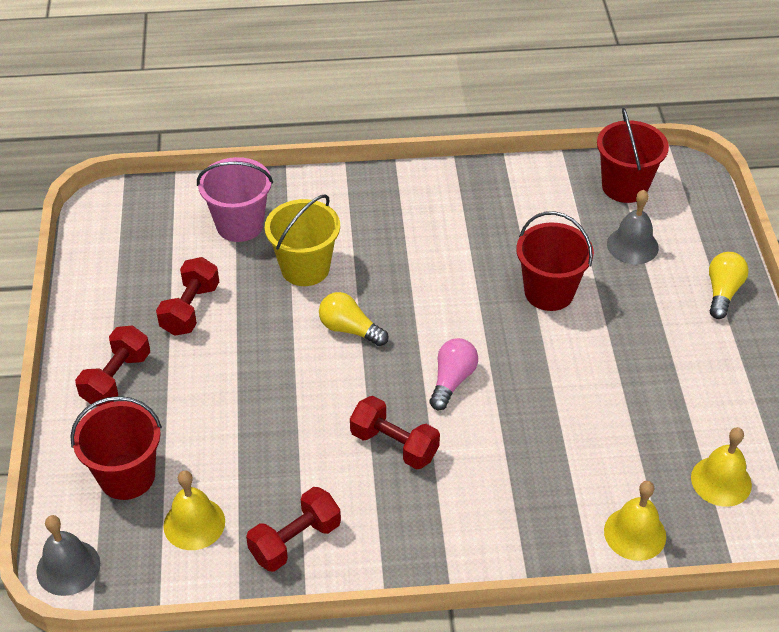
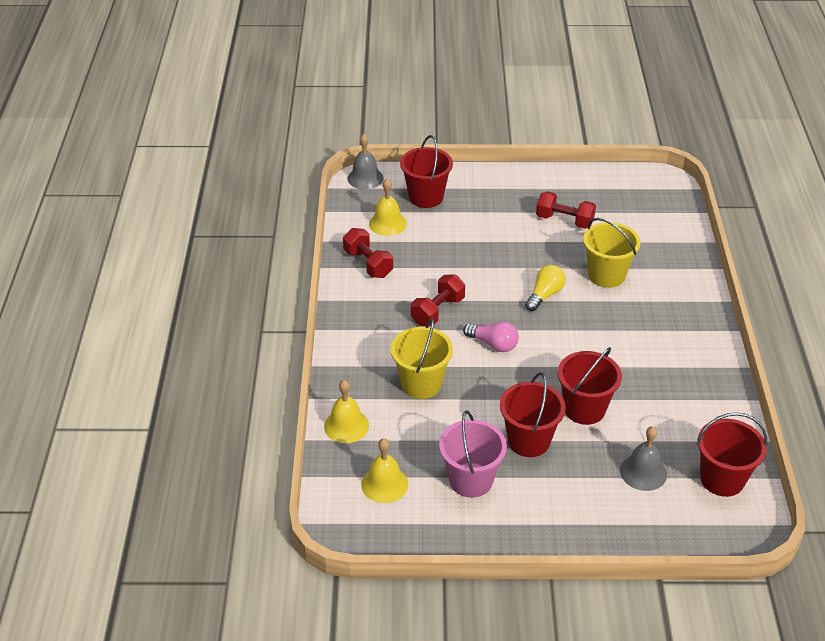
camera: 95 degrees right, 5 degrees down
(116, 379) = (503, 191): red dumbbell -> none
(240, 225) = (650, 243): pink bucket -> pink bucket (471, 480)
(540, 454) = (421, 384): none -> yellow bucket
(612, 342) = (529, 441): none -> red bucket
(722, 292) = (587, 526): yellow light bulb -> none

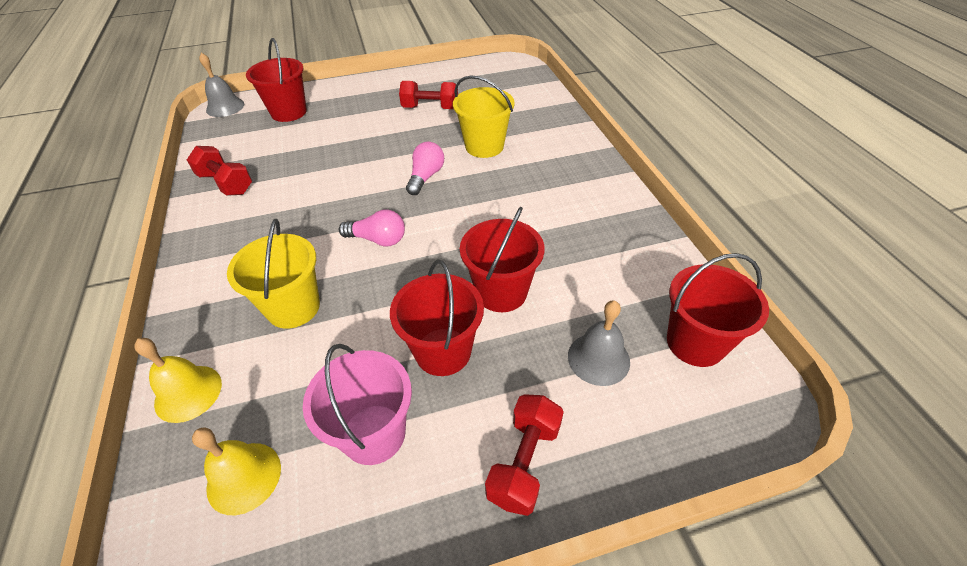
camera: 15 degrees left, 5 degrees up
(387, 223) = (248, 141): yellow bell -> none
(438, 311) = (308, 217): red dumbbell -> red dumbbell (524, 462)
(545, 295) = (426, 177): yellow light bulb -> pink light bulb

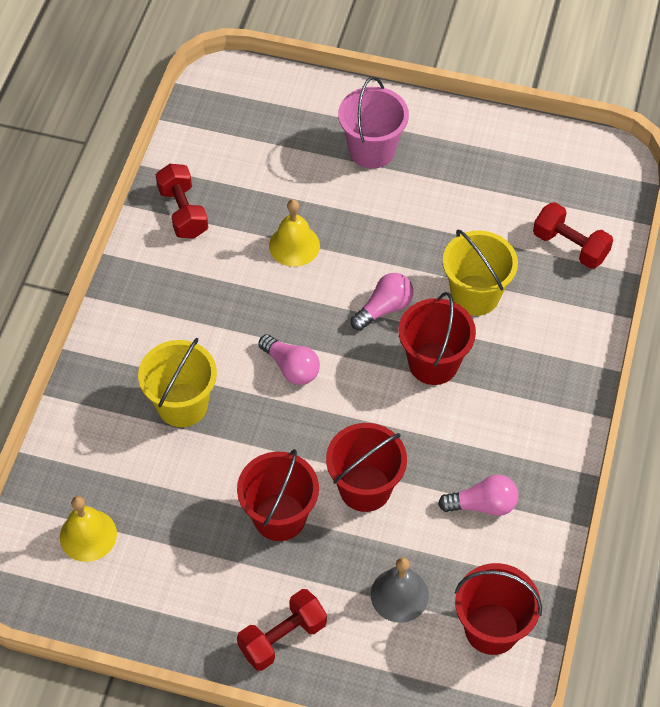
camera: 30 degrees right, 10 degrees up
(188, 393) = (73, 443): yellow bell -> yellow bell (294, 245)
(225, 107) = (227, 77): grey bell -> none
(289, 112) = (293, 123): red bucket -> red bucket (433, 363)
(374, 434) = (190, 554): pink bucket -> pink bucket (372, 150)
(430, 108) = (456, 198): red dumbbell -> red dumbbell (570, 246)
(602, 258) = (482, 505): none -> pink light bulb

